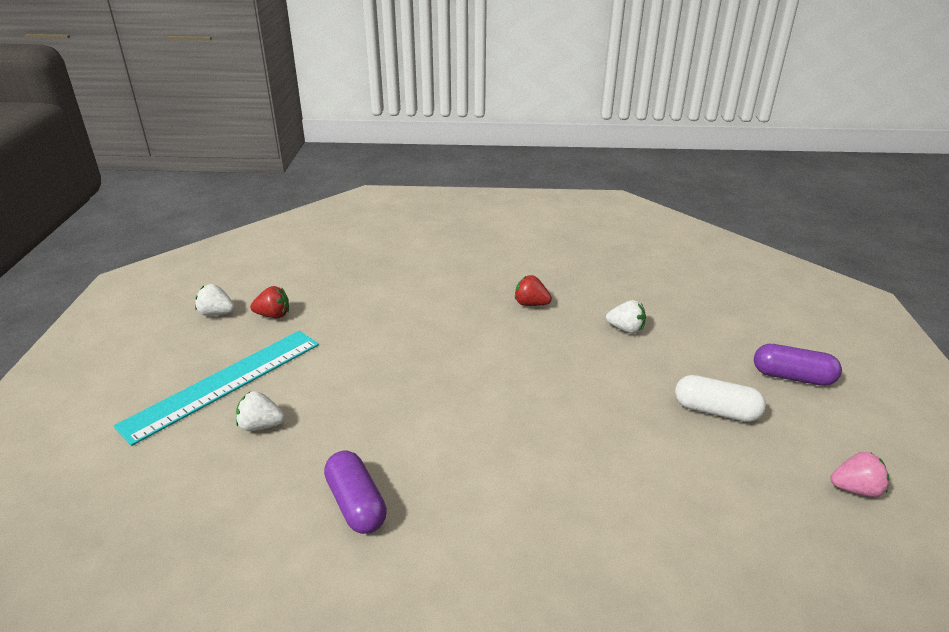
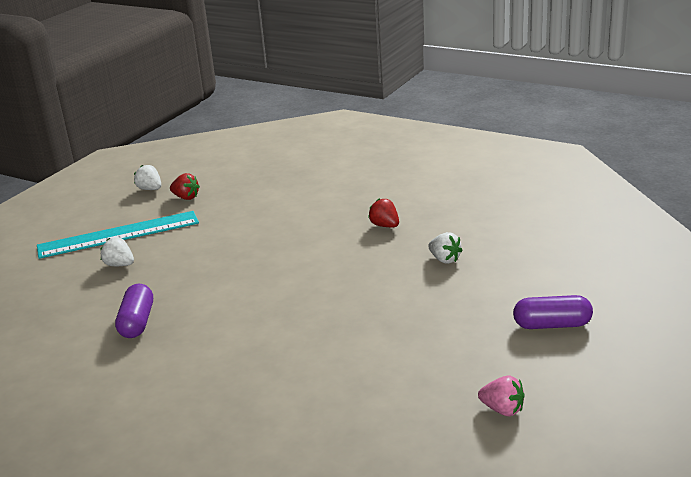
camera: 30 degrees right, 5 degrees down
(716, 411) = (451, 332): white capsule -> none
(792, 377) = (552, 325): purple capsule -> purple capsule turned 45 degrees counterclockwise

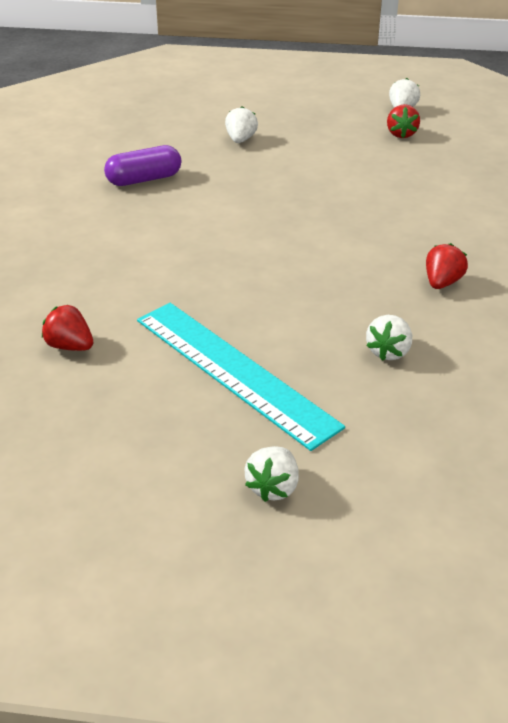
camera: 65 degrees right, 10 degrees up
(118, 234) = (297, 122): turquoise ruler -> turquoise ruler (234, 371)
(359, 390) = (70, 346): none -> red strawberry
(502, 409) = (60, 470): pink strawberry -> none
(552, 325) = (273, 487): purple capsule -> white strawberry

